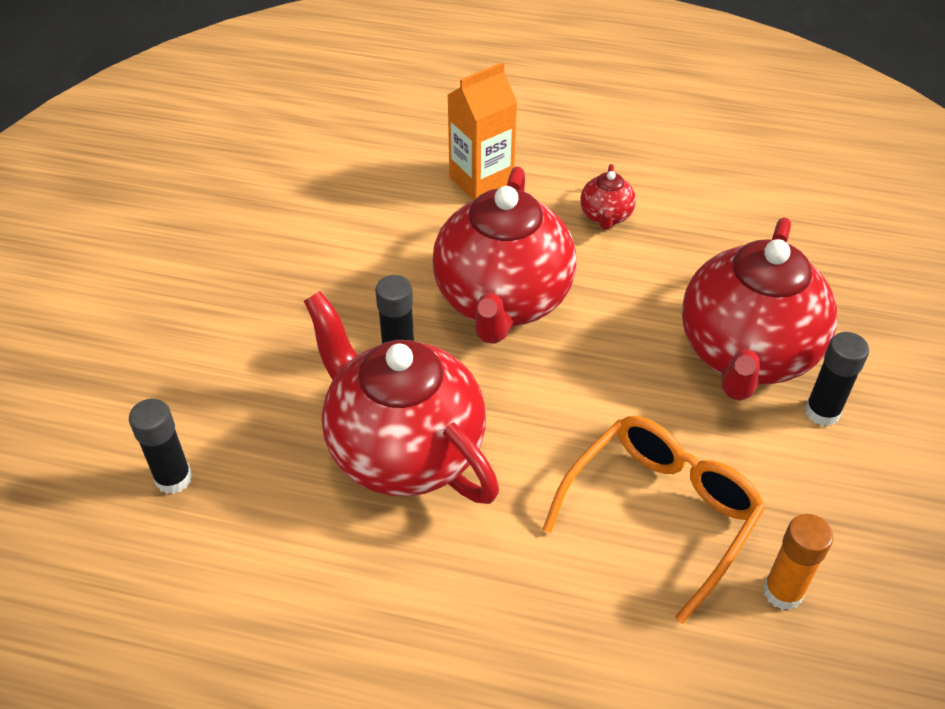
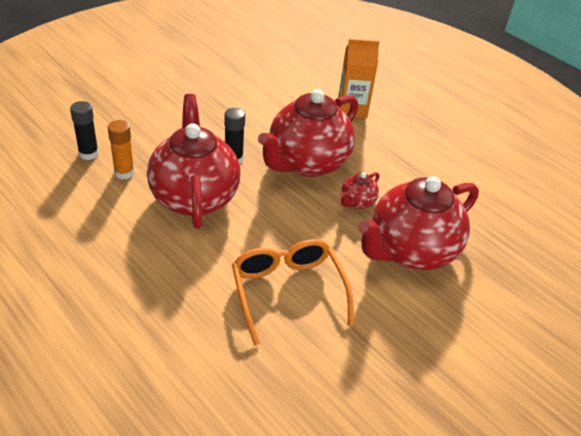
camera: 30 degrees right, 5 degrees down
(605, 216) = (401, 154): red teapot -> red teapot (357, 202)
(661, 512) = (287, 291): orange glasses -> orange glasses turned 90 degrees counterclockwise
(783, 592) = (312, 361): orange glue stick -> orange glue stick (124, 173)
(822, 412) = (424, 299): black glue stick -> none

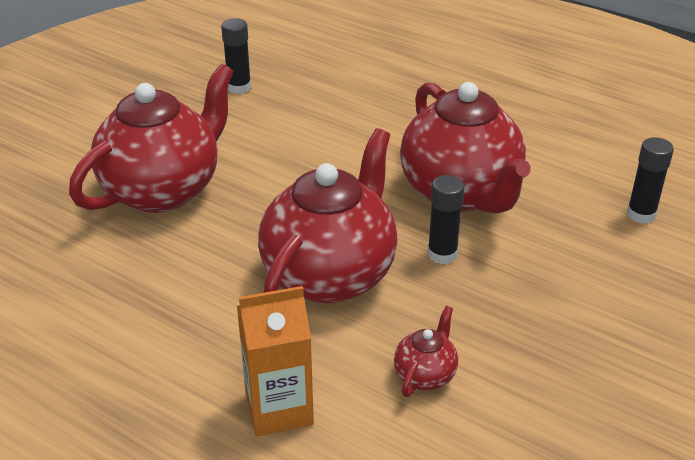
camera: 170 degrees right, 5 degrees down
(124, 173) = (571, 201): orange glue stick -> none
(287, 291) = (302, 126): orange glasses -> none
(335, 361) = (239, 87): none -> black glue stick
(357, 202) = (241, 233): red teapot -> red teapot (425, 375)

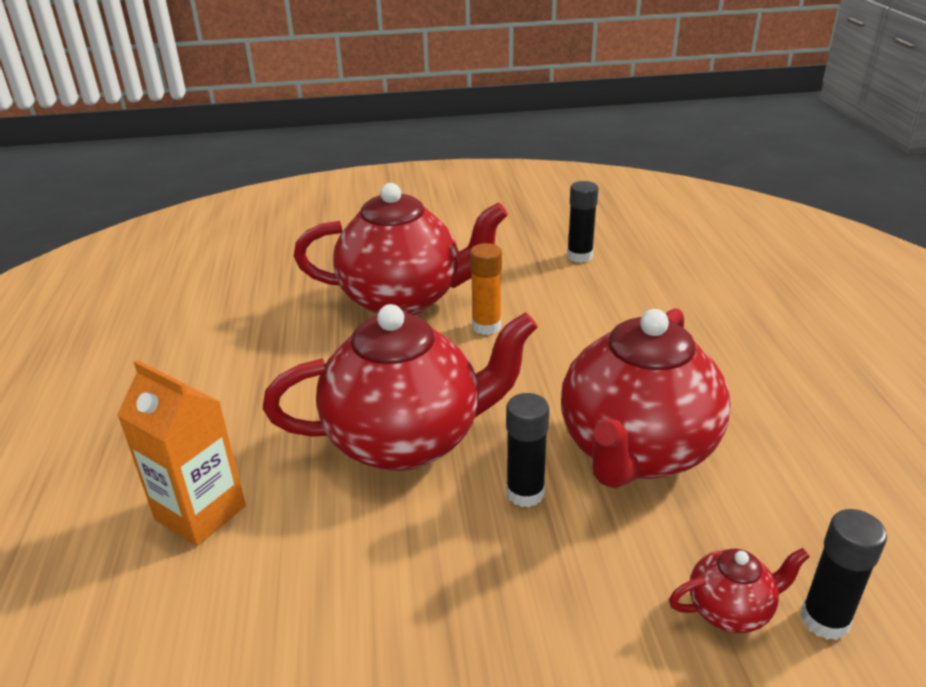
camera: 50 degrees right, 5 degrees down
(257, 173) = (486, 326): none -> orange glue stick
(425, 375) = (333, 585): red teapot -> red teapot (730, 610)

